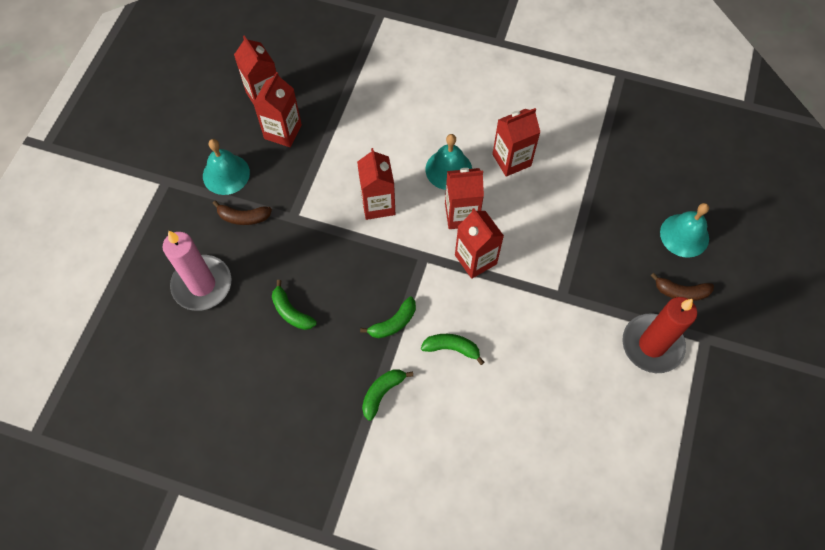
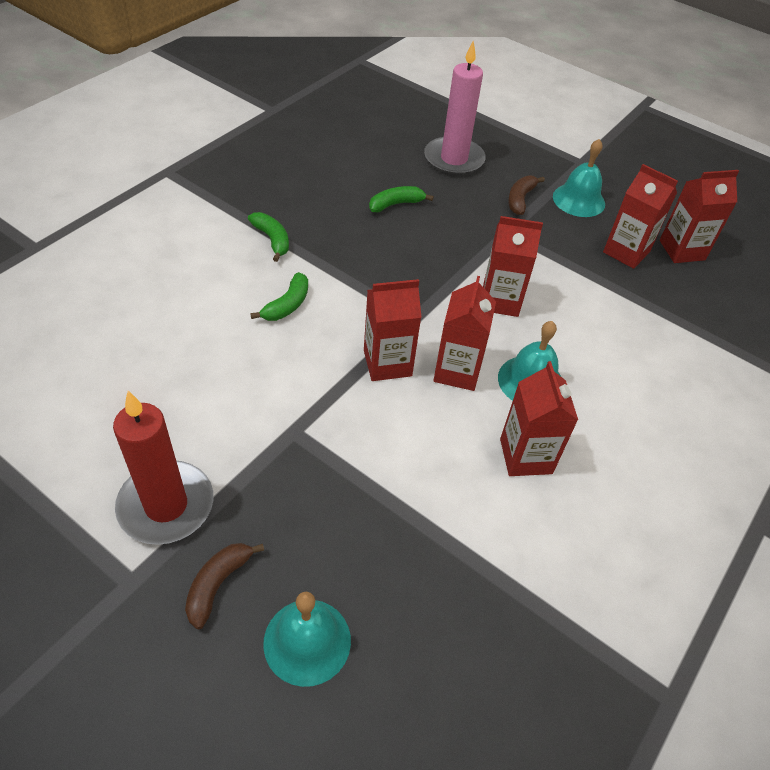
camera: 105 degrees right, 15 degrees down
(393, 323) = (343, 270): green banana -> none

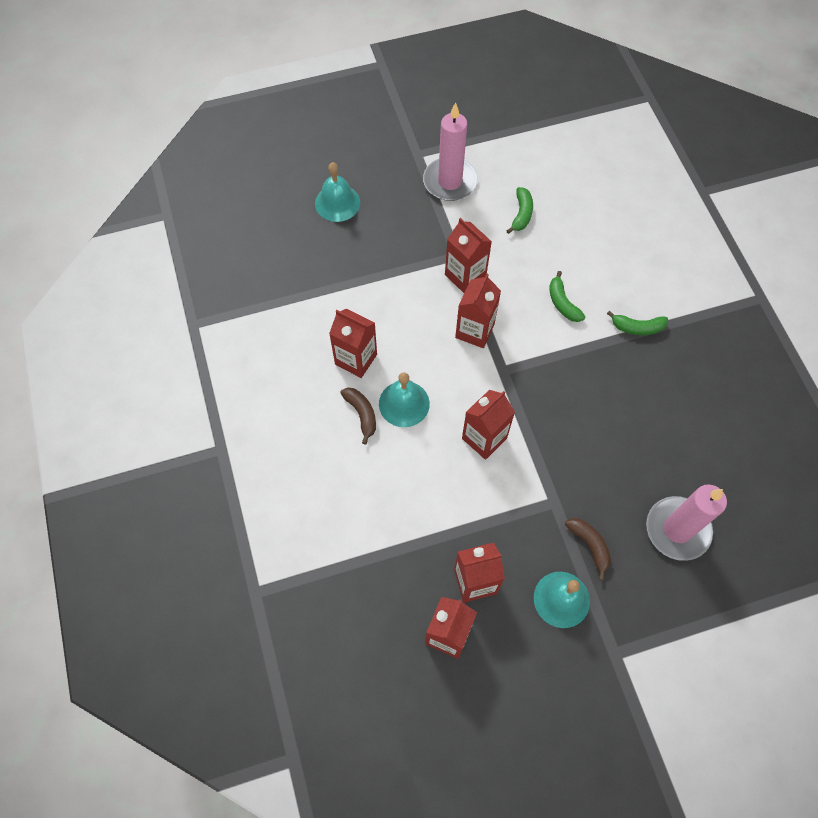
camera: 130 degrees right, 15 degrees up
(166, 505) = (450, 182): red candle -> pink candle
(218, 584) = (391, 183): brown banana -> brown banana (361, 414)
(396, 204) = (636, 437): green banana -> green banana (521, 214)
(457, 371) = (441, 366): red carton -> red carton (465, 276)

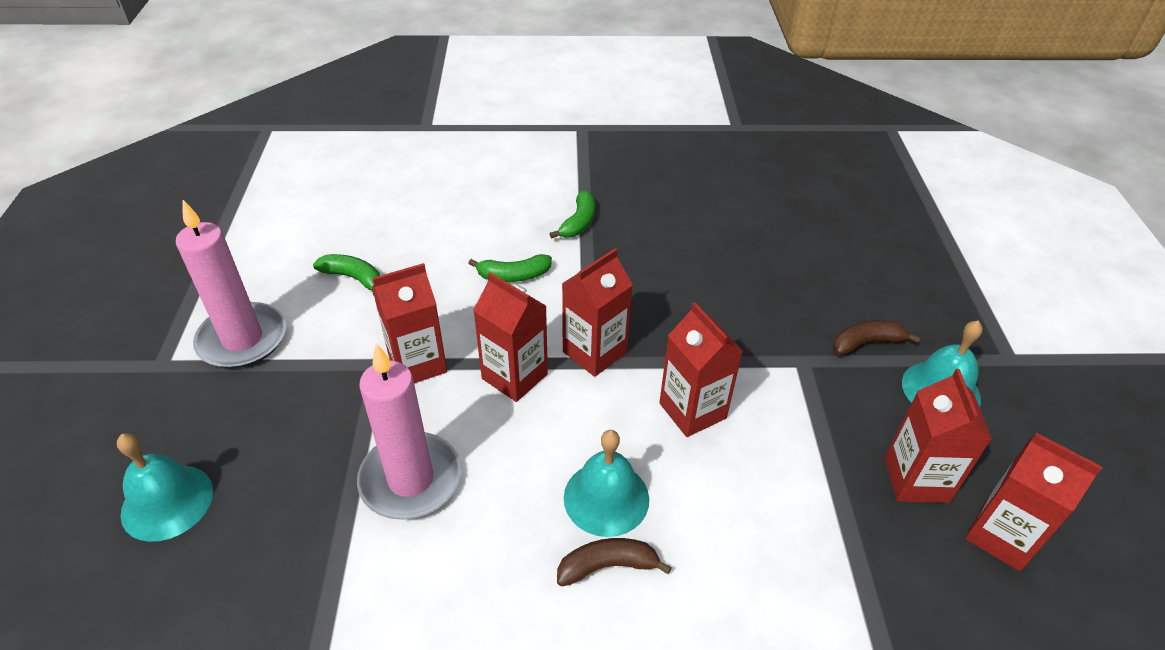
camera: 75 degrees left, 20 degrees down
(356, 359) = (499, 549): red carton -> red carton (594, 352)
(677, 529) = (850, 263): pink candle -> pink candle (411, 479)

